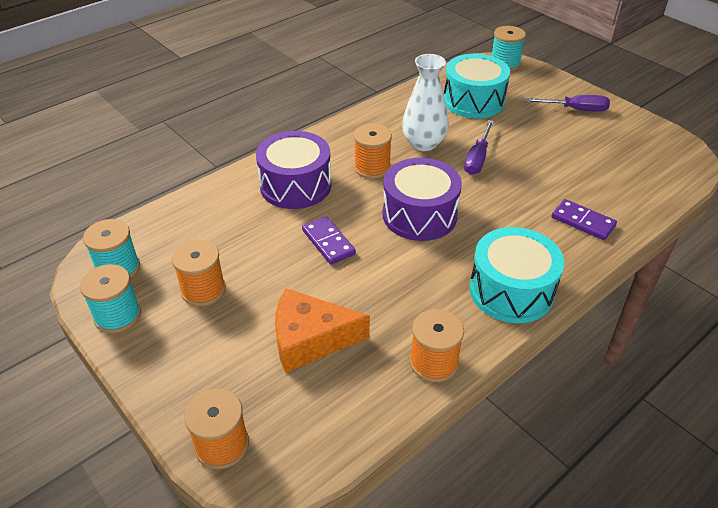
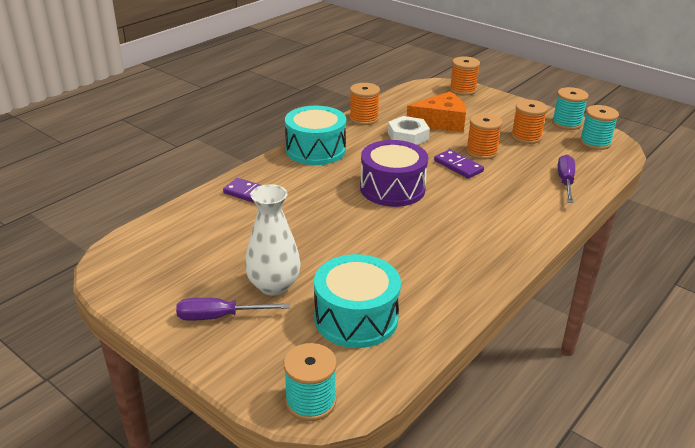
camera: 170 degrees right, 10 degrees down
(295, 185) = (512, 202): purple drum -> none
(372, 168) = (450, 223): orange spool -> orange spool (481, 152)
(374, 308) = (408, 136): none -> white nut
(423, 143) = (406, 253): white vase -> white vase (274, 285)
(477, 158) = (345, 241): purple screwdriver -> purple screwdriver (565, 181)

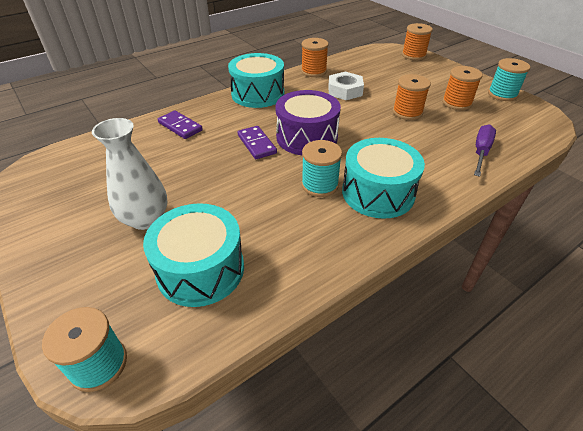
camera: 15 degrees right, 10 degrees up
(220, 317) = (77, 244): purple screwdriver -> none
(441, 122) = (381, 81): orange cheese -> none
(458, 166) = (379, 123): purple domino -> purple domino (256, 144)
(486, 231) = (378, 193): none -> turquoise drum
(595, 142) = (525, 116): turquoise spool -> turquoise spool (320, 185)

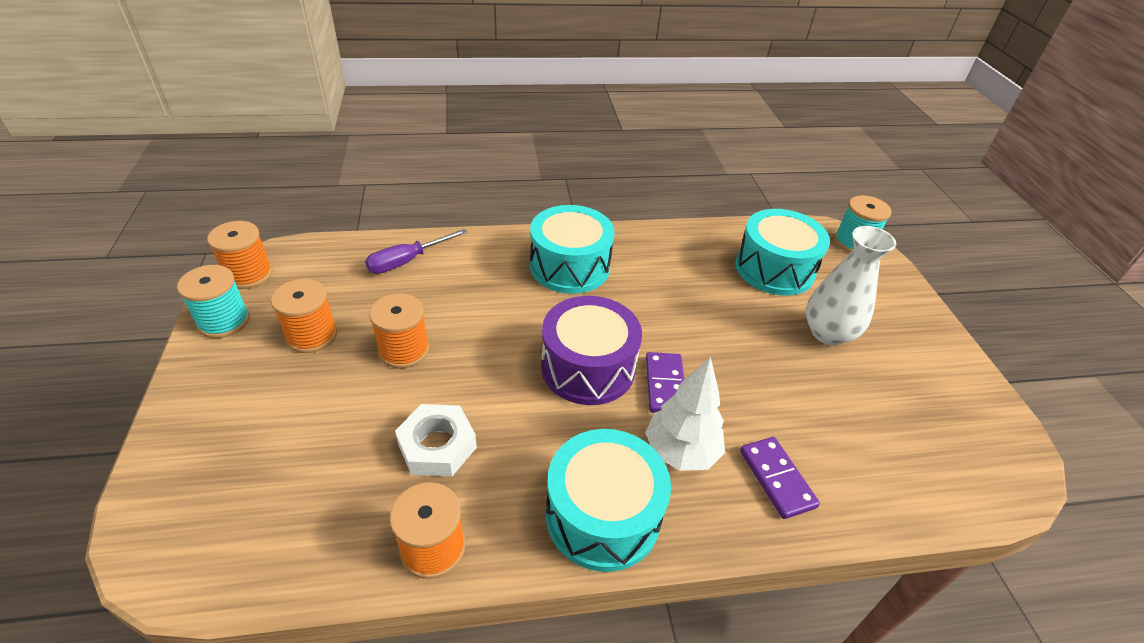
camera: 155 degrees left, 0 degrees up
(233, 121) = (681, 451): none -> white tree
(320, 185) = (622, 297): turquoise spool -> none
(413, 55) = (160, 502): orange spool -> orange spool (248, 274)

